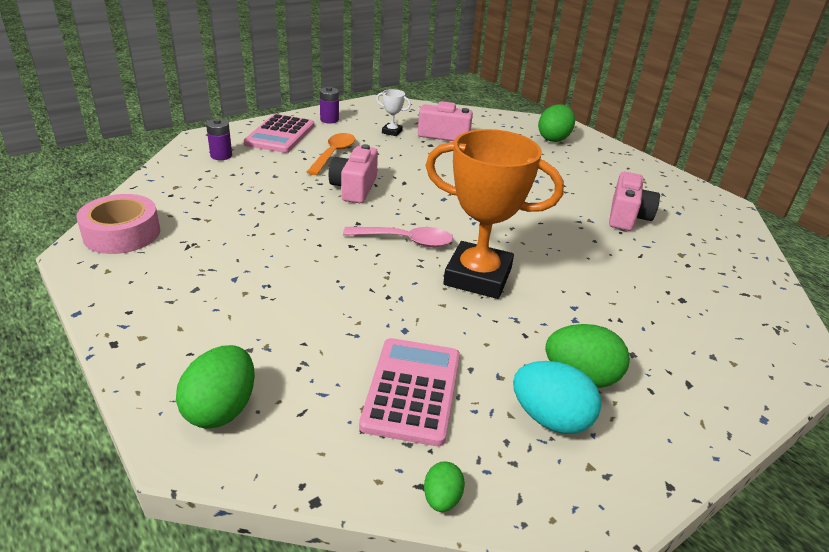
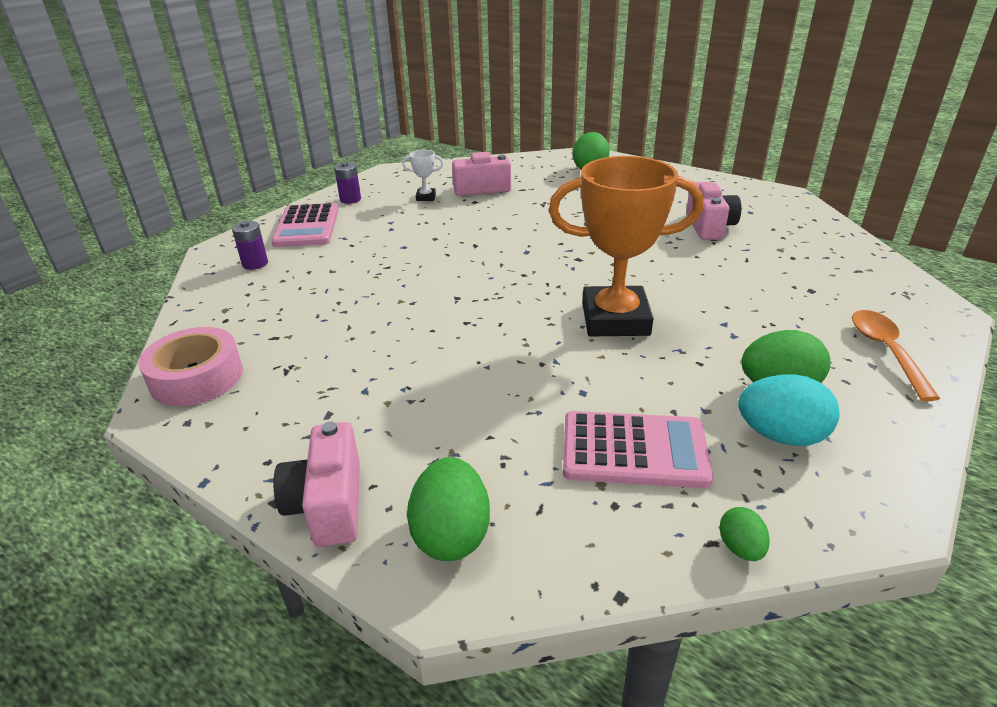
camera: 15 degrees left, 0 degrees up
(334, 154) = (381, 234): orange spoon -> orange spoon (886, 351)
(354, 188) = (428, 263): pink camera -> pink camera (328, 504)
(405, 241) = (519, 303): pink spoon -> none
(412, 390) = (634, 450): pink calculator -> pink calculator turned 105 degrees clockwise

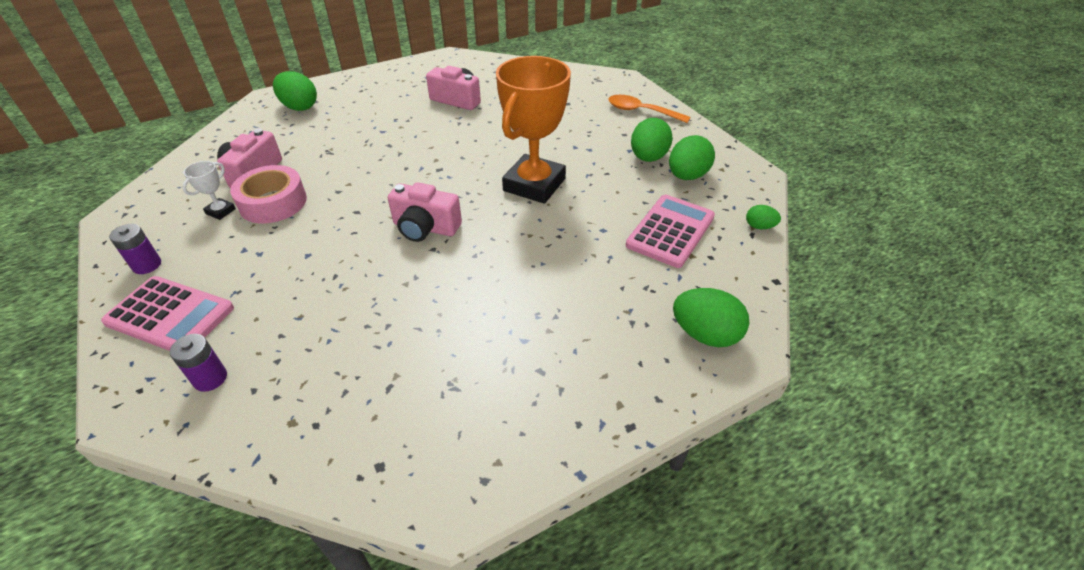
camera: 65 degrees left, 10 degrees up
(197, 377) = (411, 464): pink tape -> pink tape (273, 202)
(328, 504) = (648, 393): pink camera -> pink camera (425, 228)
(780, 435) = (687, 176): turquoise egg -> green egg

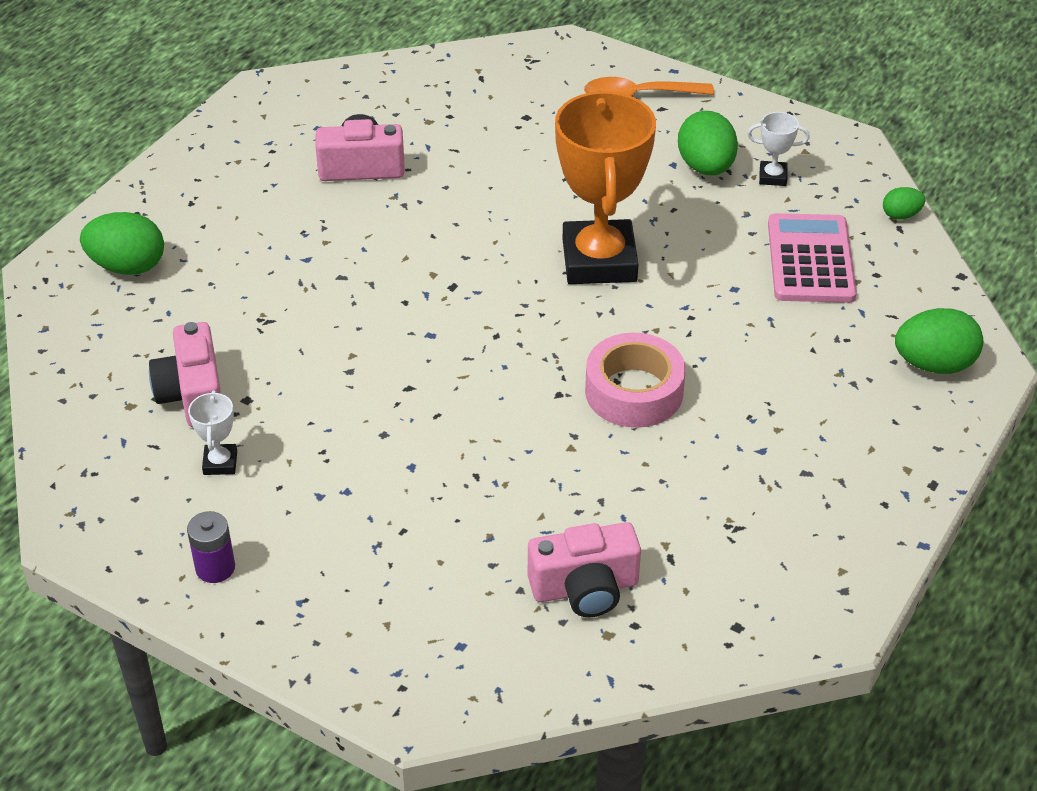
camera: 30 degrees left, 0 degrees up
(170, 315) = (330, 605): pink calculator -> none
(210, 378) = (468, 639): purple battery -> none
(273, 202) = (279, 422): pink tape -> pink tape (634, 391)
(425, 228) = (521, 372): pink camera -> pink camera (585, 588)
(687, 176) = (772, 177): green egg -> white trophy

